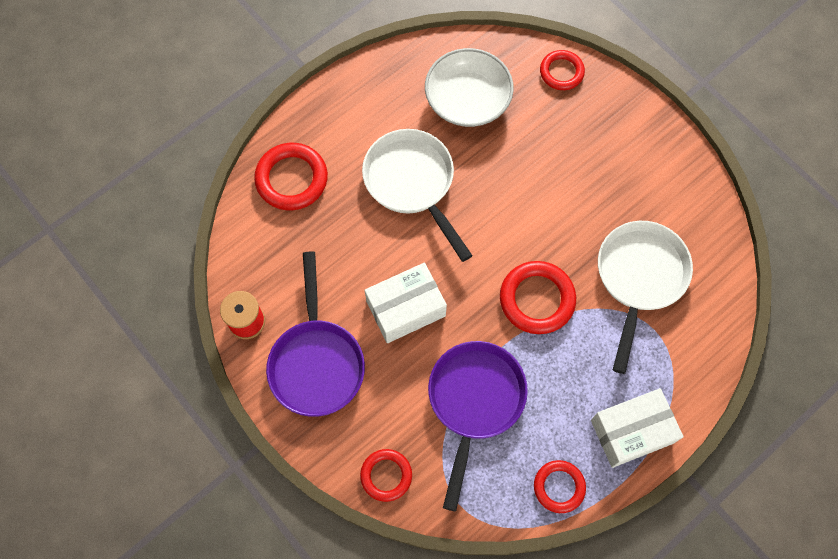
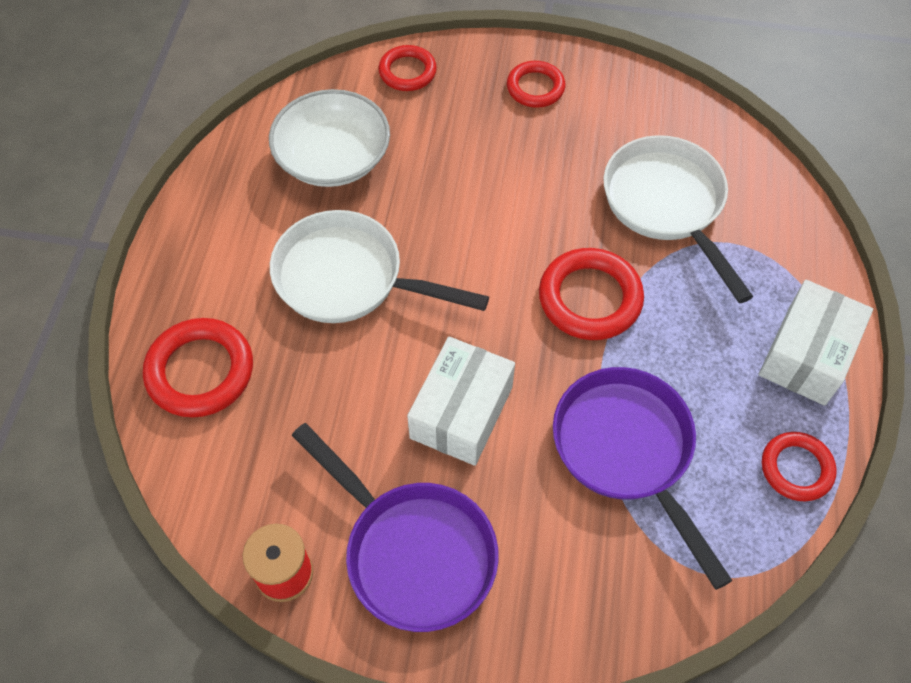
camera: 40 degrees left, 10 degrees down
(386, 475) = (611, 614): red ring -> red ring (535, 88)

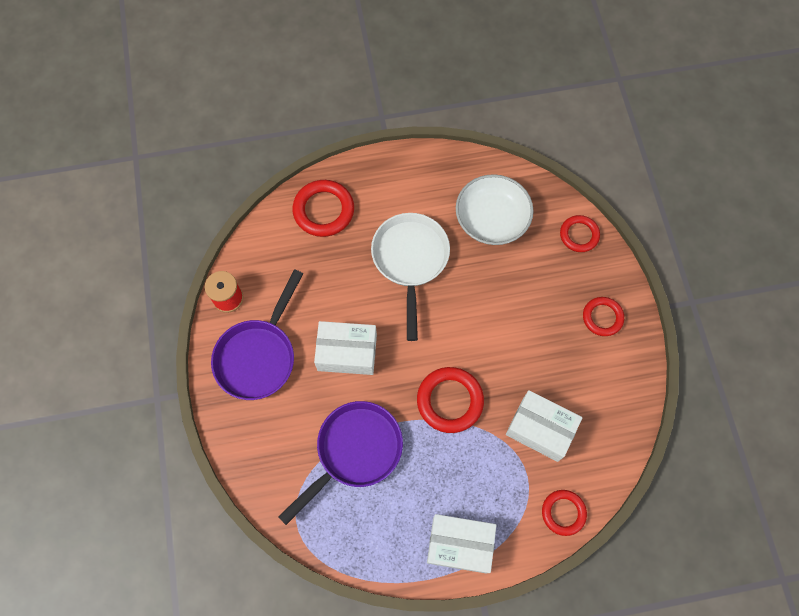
camera: 70 degrees right, 10 degrees up
(667, 205) = (540, 429): white pan -> white box
(796, 468) = (377, 553): red ring -> red ring (563, 512)

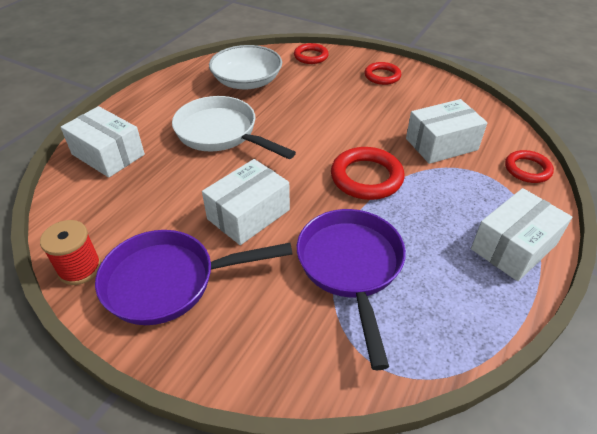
camera: 50 degrees left, 25 degrees down
(259, 356) = (169, 282): purple pan -> purple pan turned 105 degrees clockwise
(323, 210) = (108, 154): red ring -> white box

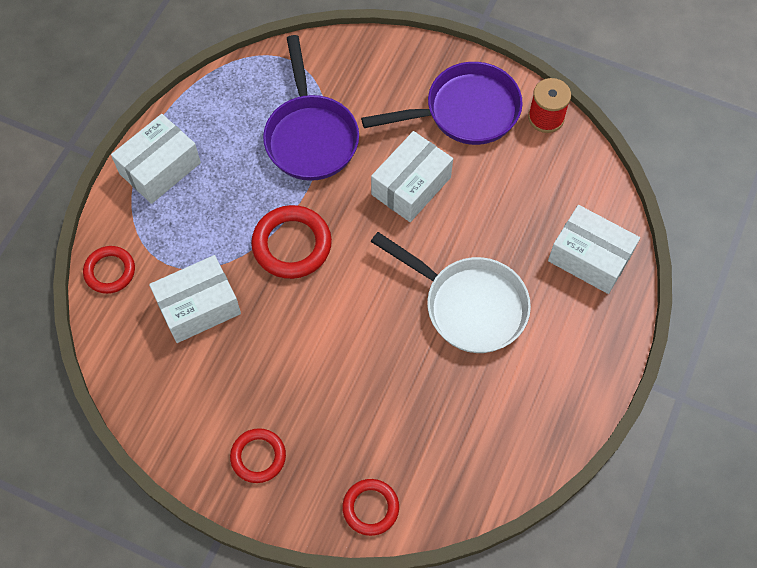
camera: 175 degrees right, 20 degrees up
(247, 81) = (460, 424): white bowl -> none

